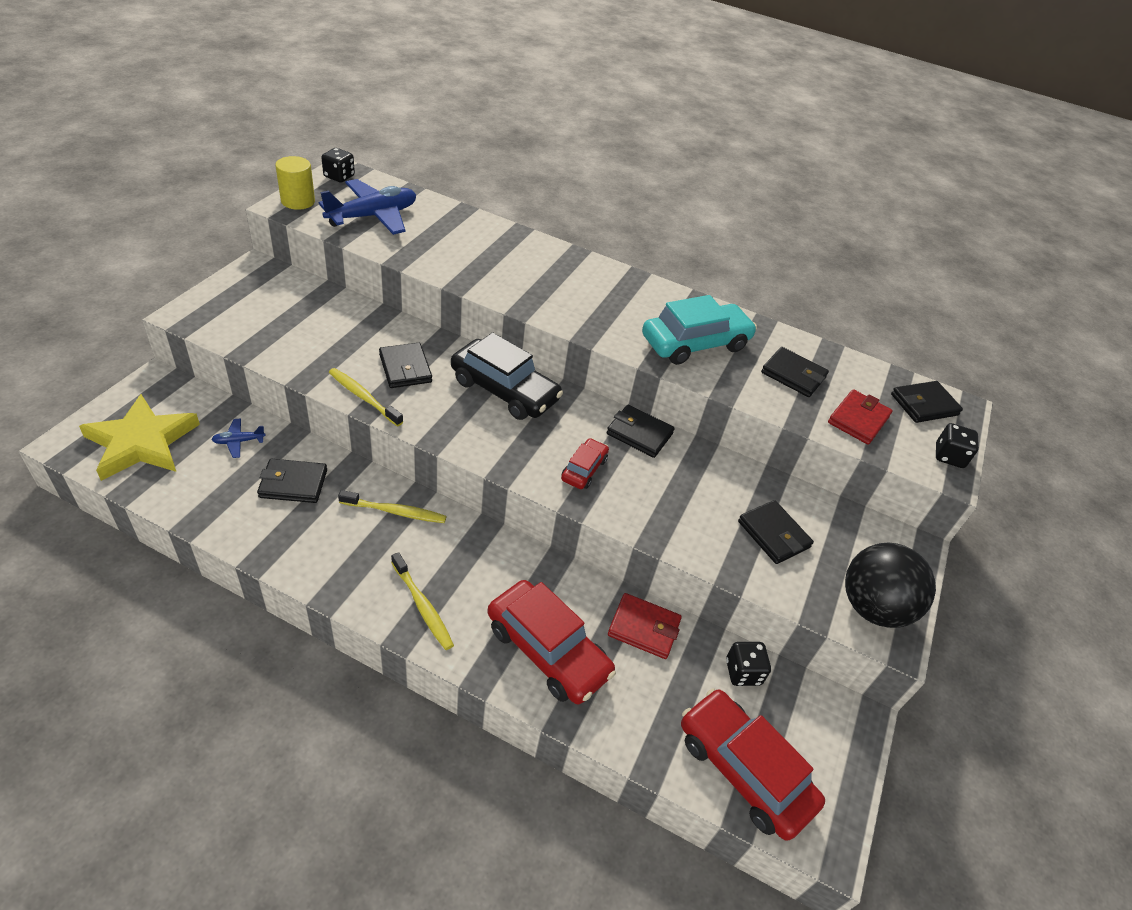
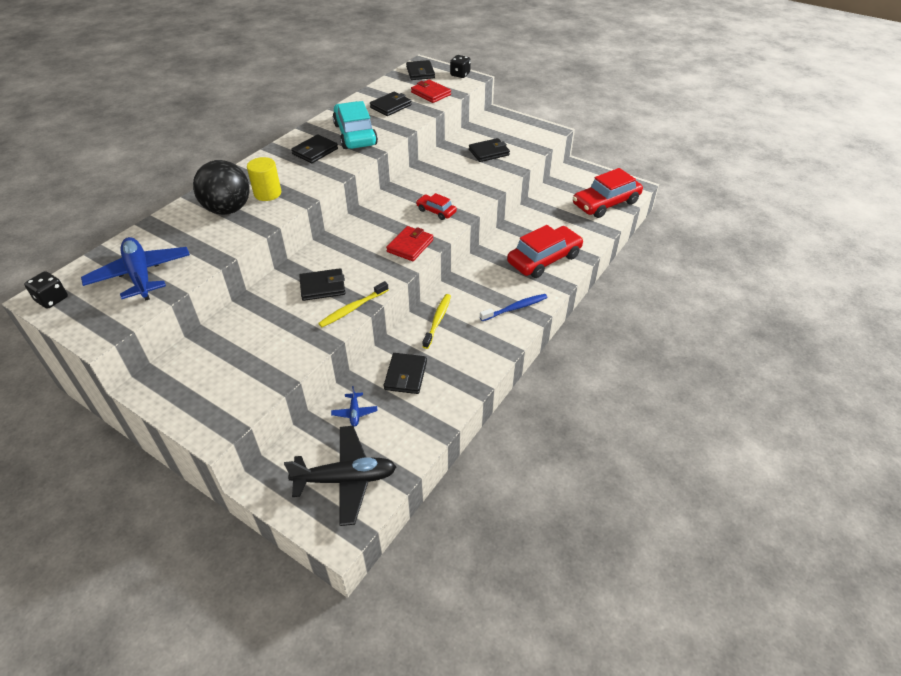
camera: 75 degrees left, 0 degrees up
(141, 442) = (346, 479): yellow star -> black plane
(298, 201) = (91, 325): yellow cylinder -> yellow cylinder (267, 193)
(422, 606) = (515, 308): yellow toothbrush -> blue toothbrush
(504, 390) = (356, 239): black car -> none
(639, 434) = (406, 187): black wallet -> black wallet (315, 151)
(644, 628) = (528, 223): red wallet -> red wallet (410, 246)
(743, 672) = (553, 195): black dice -> none
(872, 607) = (534, 133): black ball -> black ball (228, 209)

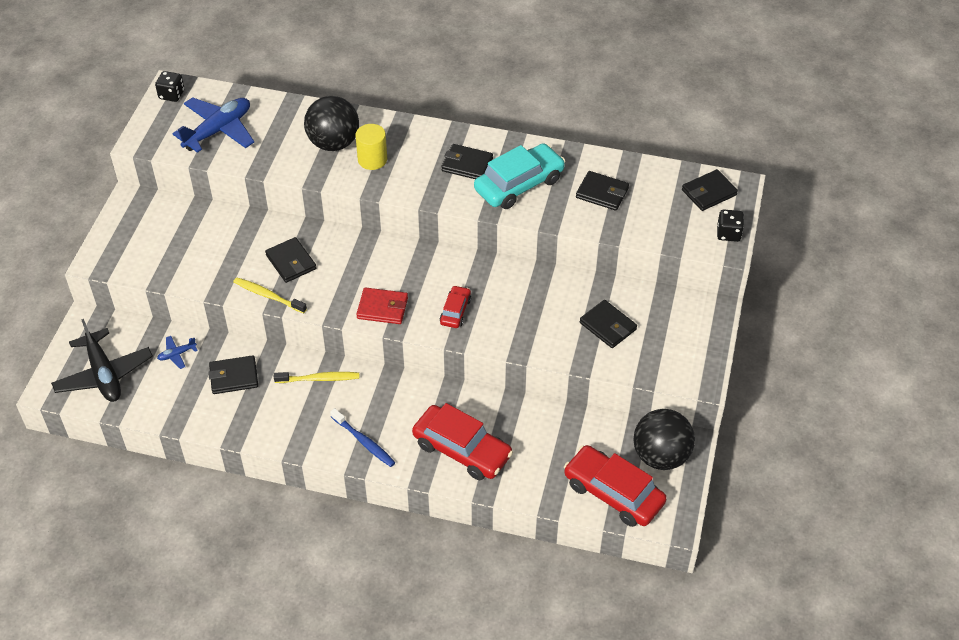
camera: 70 degrees right, 5 degrees up
(431, 93) = (657, 220): red wallet -> none
(582, 179) = (661, 456): none -> black ball

